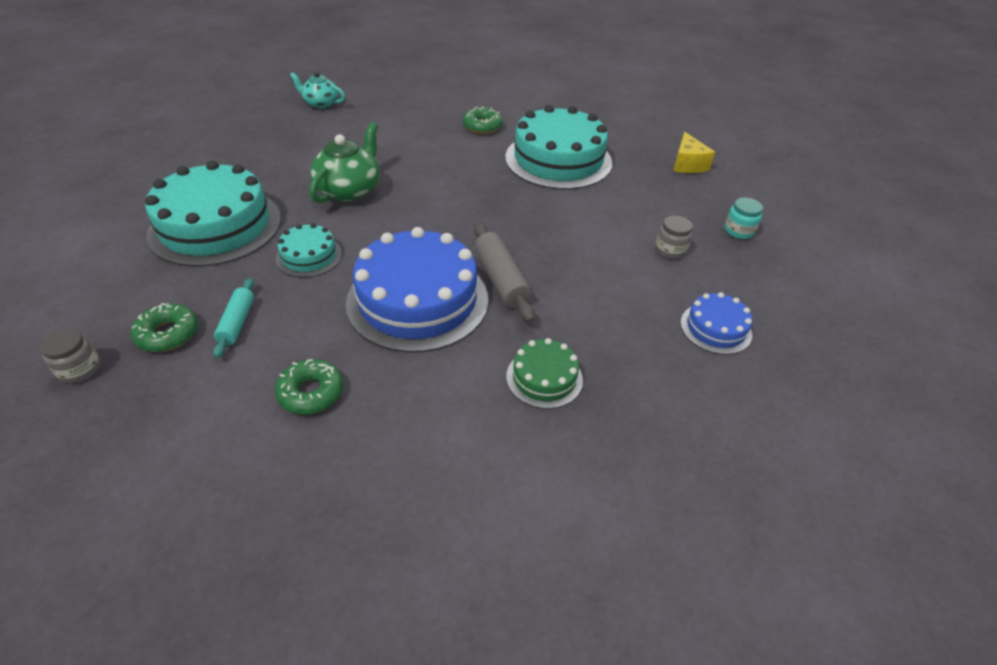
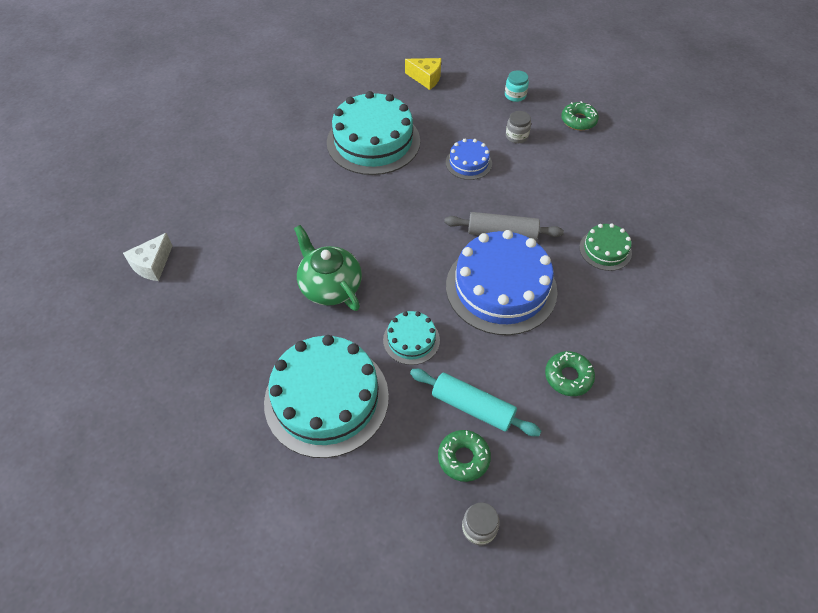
camera: 60 degrees left, 10 degrees up
(237, 323) = (472, 407): turquoise rolling pin -> turquoise rolling pin, size x1.53
(320, 103) = (152, 265): turquoise teapot -> white cheese
(482, 126) = (288, 165): green donut -> green donut (578, 121)
(715, 328) = (598, 154): blue cake -> blue cake (468, 163)

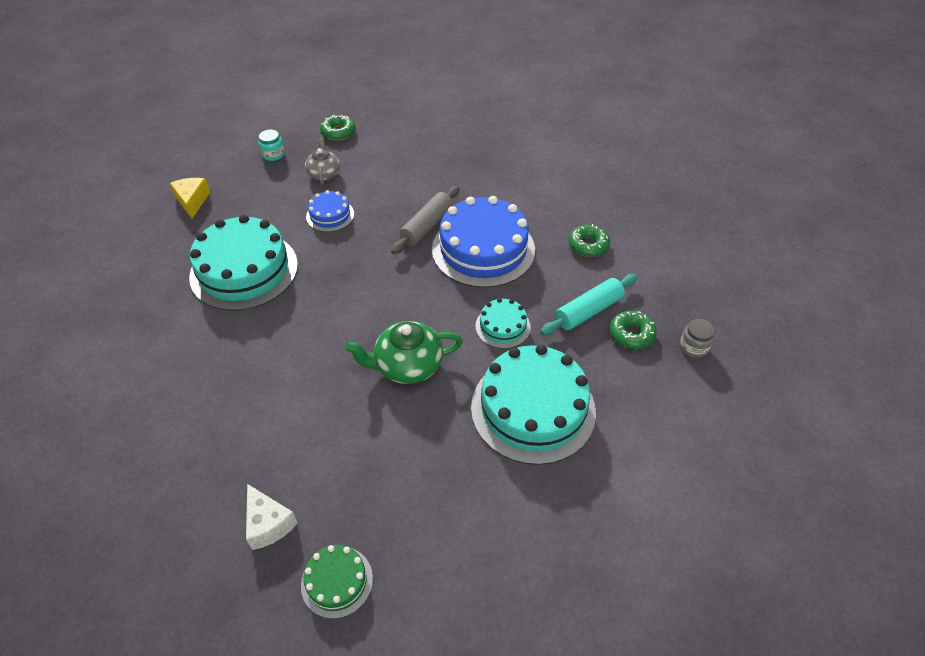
camera: 65 degrees left, 5 degrees down
(426, 78) = (192, 201): yellow cheese -> yellow cheese turned 60 degrees counterclockwise
(516, 136) = (324, 174): grey jar -> grey teapot
(605, 250) = (484, 176): green cake -> green cake (337, 581)

